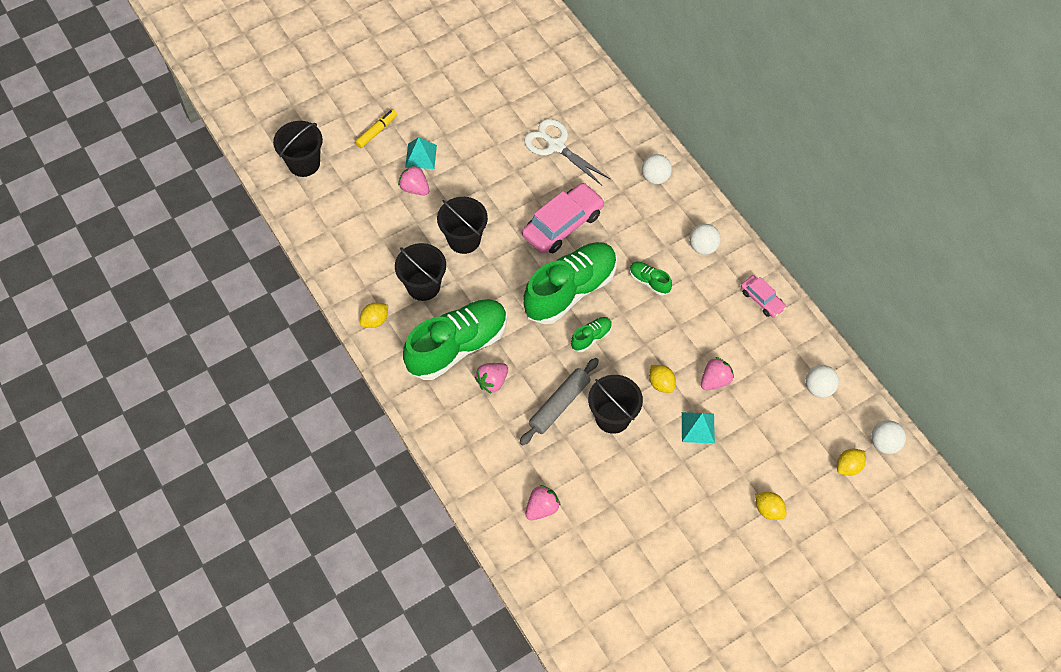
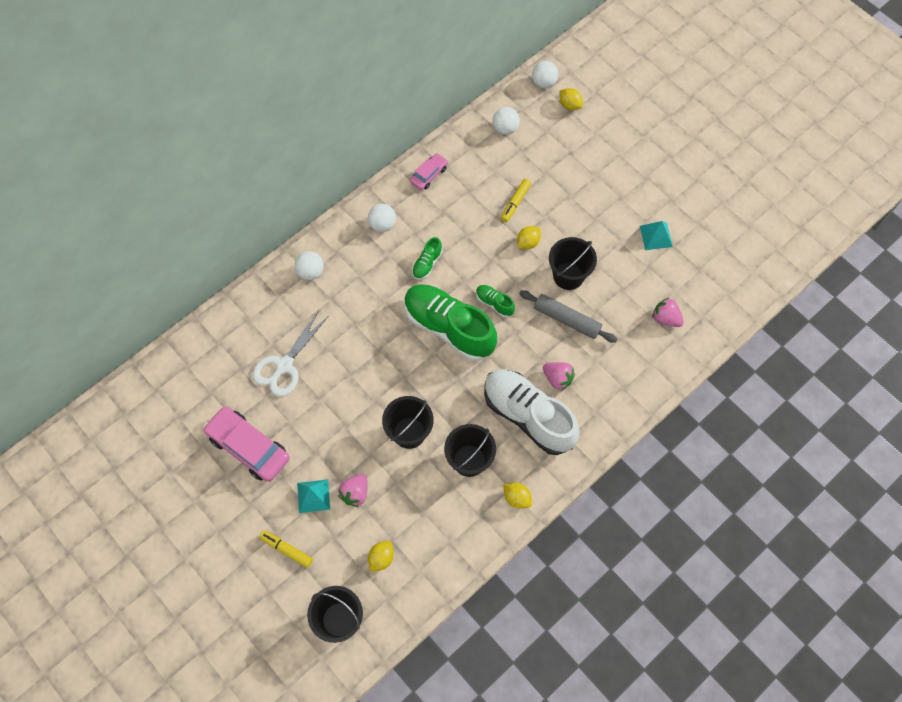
camera: 100 degrees left, 5 degrees up
(457, 346) = (528, 416): green shoe -> white shoe
(562, 225) = (377, 345): pink car -> pink car (248, 447)
(698, 427) = (562, 211): turquoise pyramid -> turquoise pyramid (656, 236)
(715, 380) = (515, 203): pink strawberry -> yellow marker
(768, 510) = (621, 155): yellow lemon -> yellow lemon (381, 558)

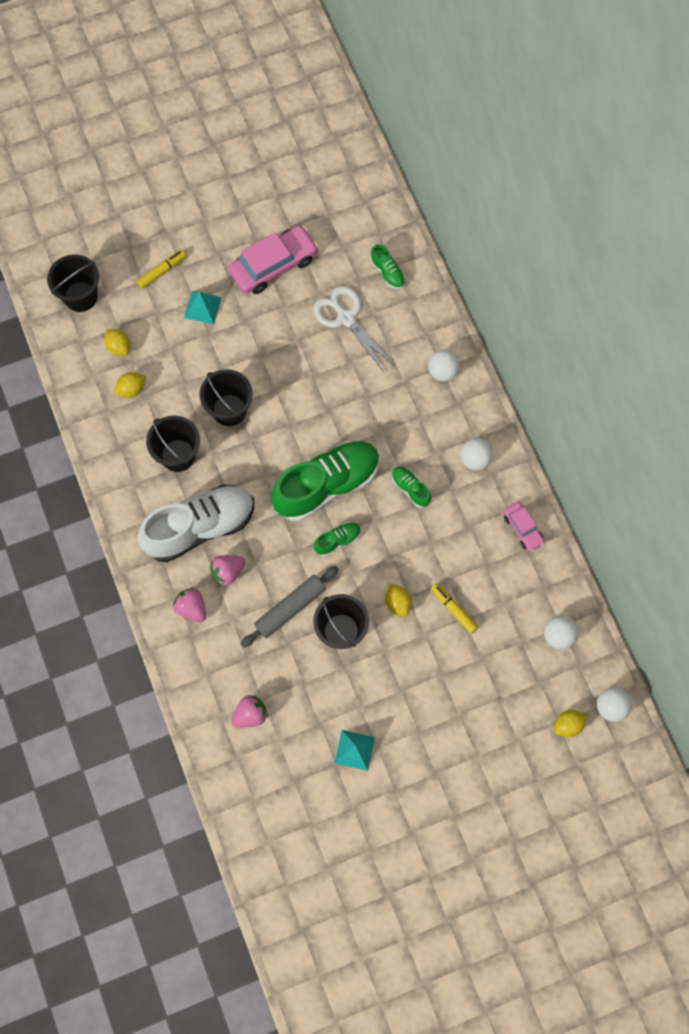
camera: 110 degrees right, 5 degrees up
(226, 346) = (387, 272): none -> green shoe
(355, 493) = (189, 343): pink strawberry -> pink strawberry (192, 608)
(517, 498) = (122, 485): yellow lemon -> yellow lemon (132, 389)

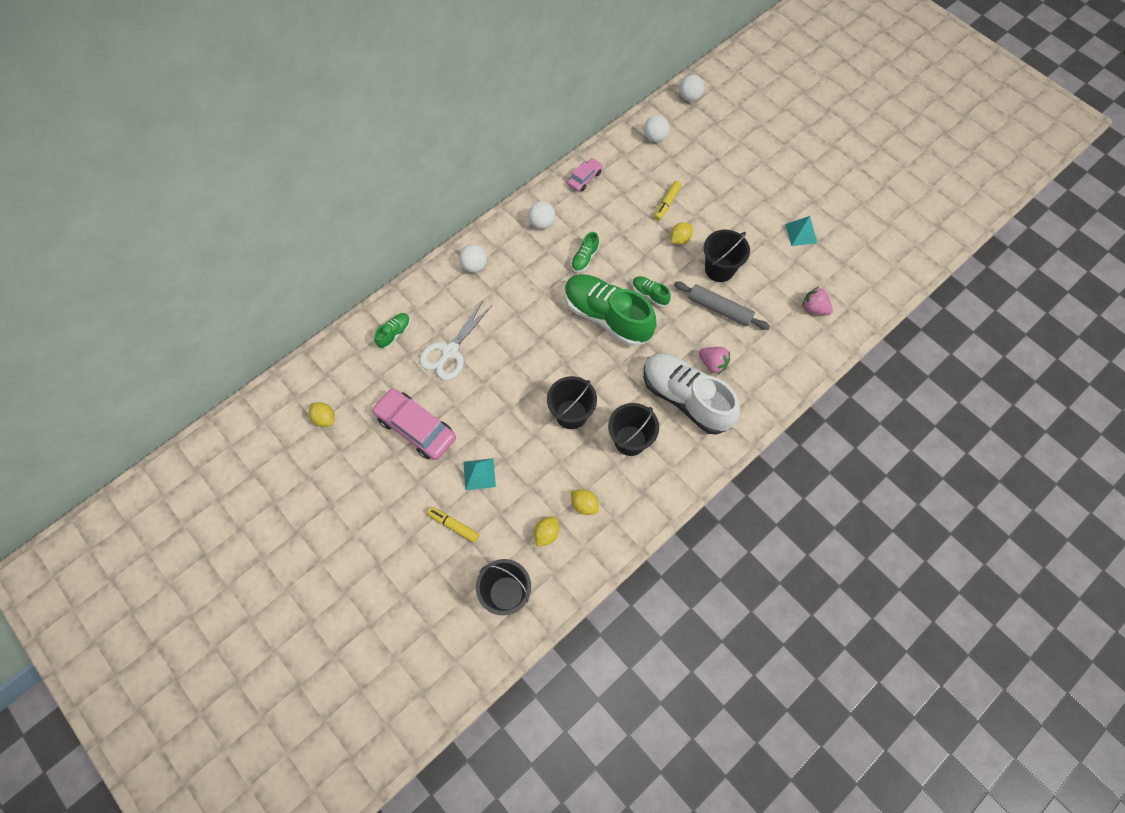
camera: 110 degrees left, 5 degrees down
(192, 608) = (755, 379): pink strawberry -> none
(568, 725) = (714, 117): yellow lemon -> yellow lemon (325, 418)

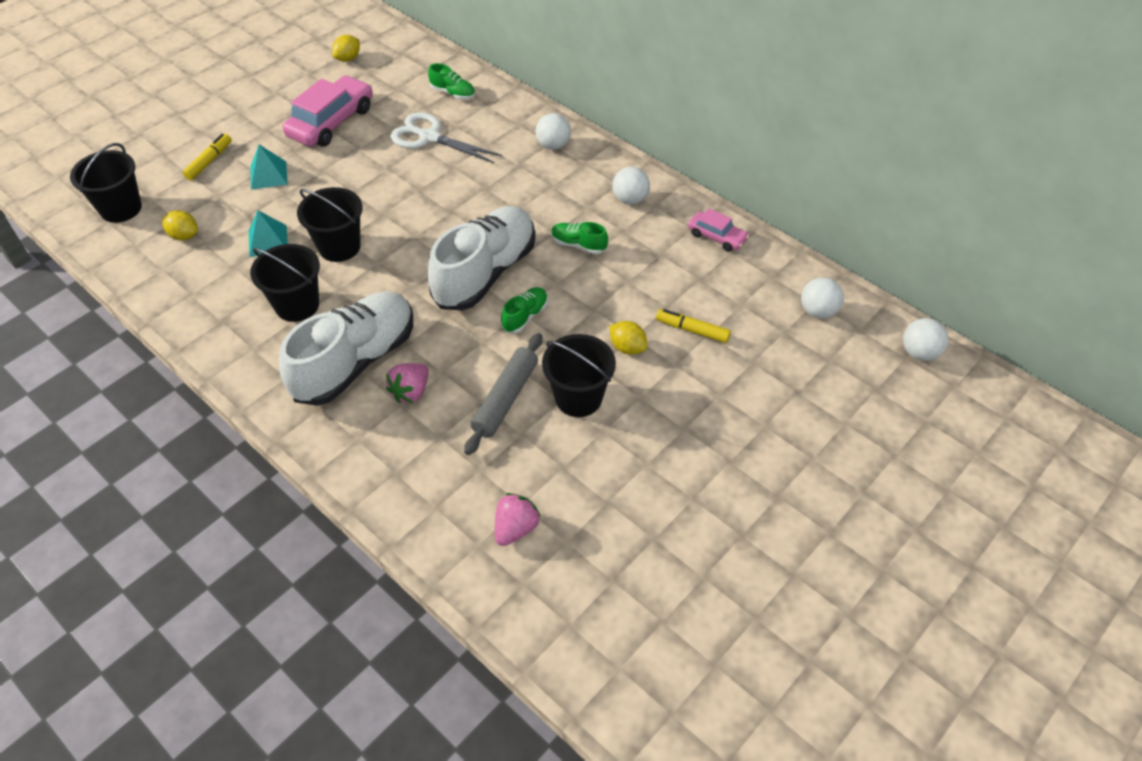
camera: 85 degrees right, 15 degrees down
(584, 505) = (215, 266): yellow lemon -> none
(607, 317) = (485, 273): green shoe -> white shoe
(801, 233) = (667, 512): turquoise pyramid -> turquoise pyramid (268, 240)

